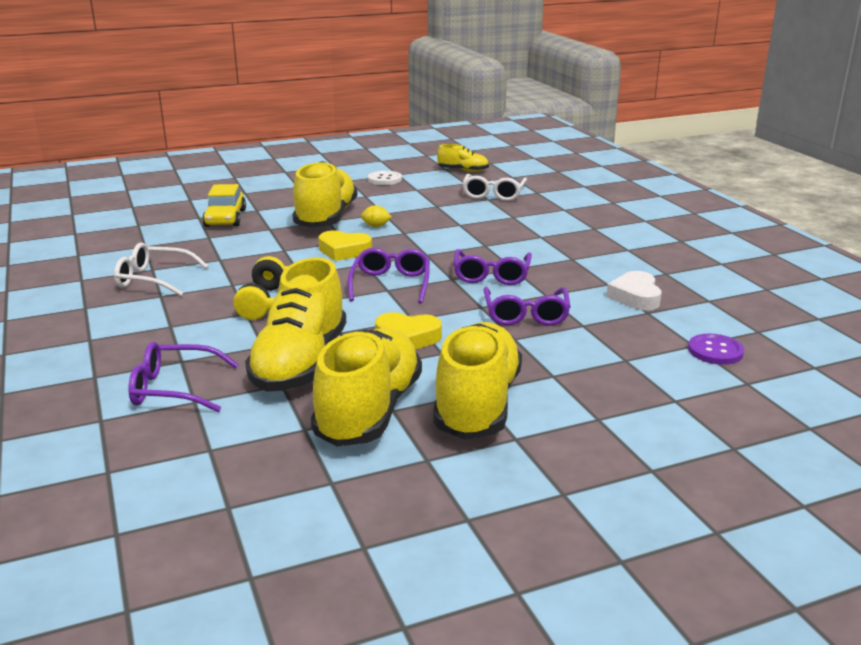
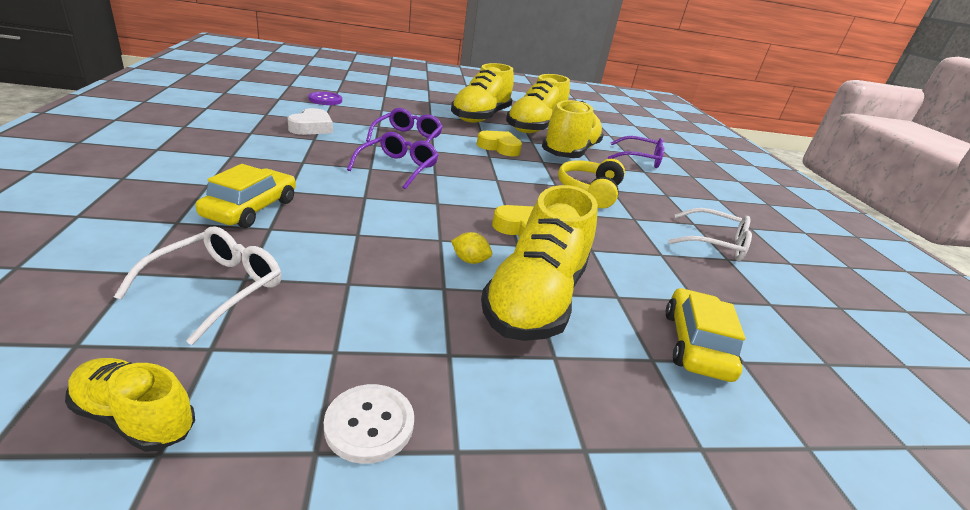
camera: 170 degrees left, 5 degrees up
(391, 284) = (491, 183): purple glasses -> none
(541, 222) = (251, 208): none -> yellow car

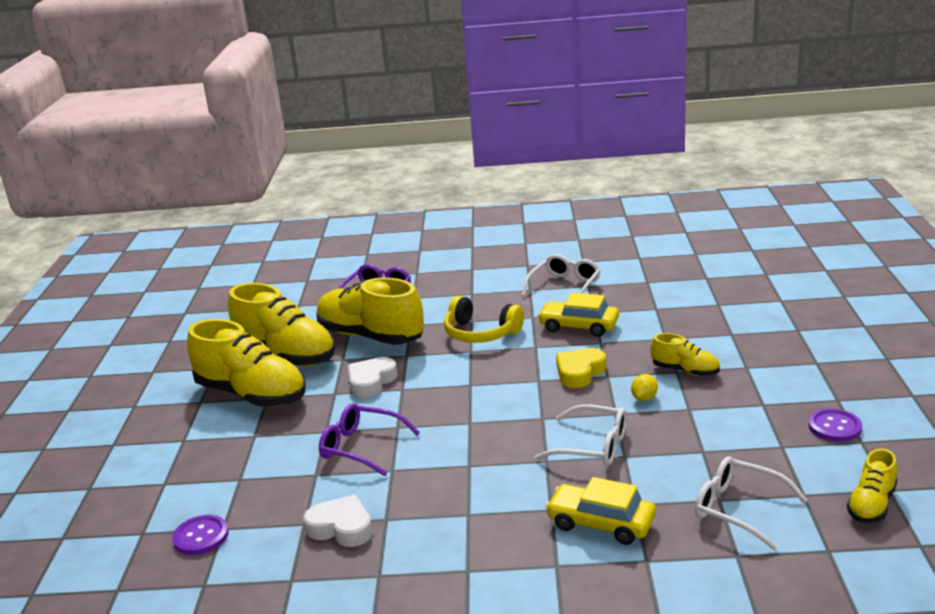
camera: 75 degrees left, 5 degrees down
(369, 424) = (834, 427): white button -> purple button
(380, 220) = (593, 446): none -> white glasses
(398, 167) = (460, 447): purple glasses -> none
(499, 147) = (371, 382): yellow heart -> white heart
(535, 299) = (685, 371): yellow shoe -> yellow shoe, size x0.50
(695, 344) = (709, 317): yellow car -> yellow car (579, 326)

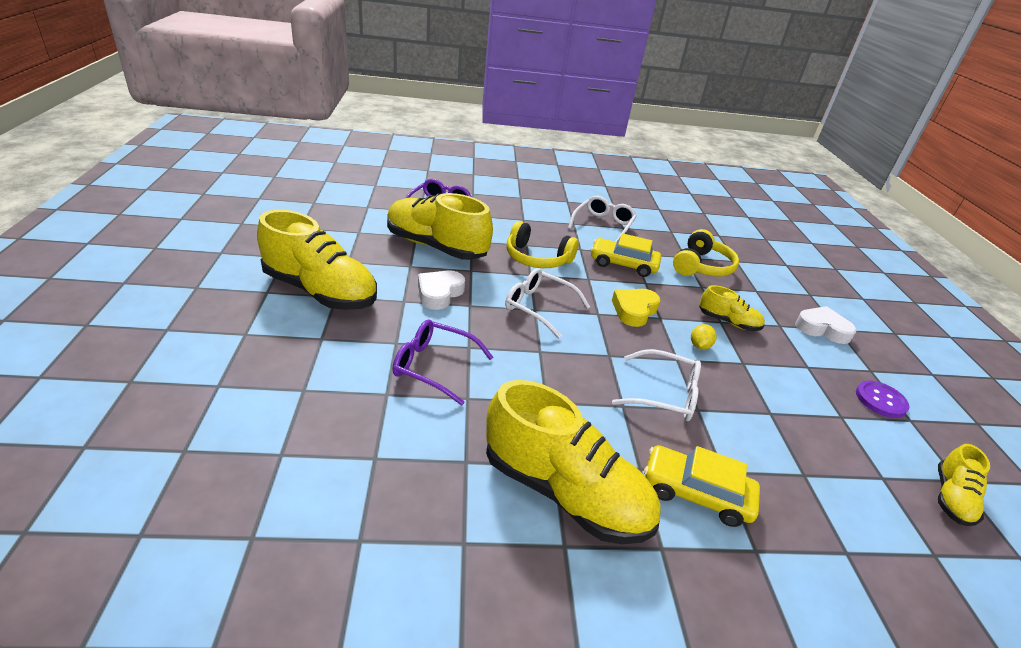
camera: 10 degrees left, 10 degrees up
(201, 537) = (254, 464): purple button -> none
(286, 355) = (355, 254): yellow shoe -> yellow shoe (564, 492)
(341, 527) = (417, 468): white heart -> white heart (822, 329)
(673, 316) = (702, 266): none -> yellow headphones
(738, 509) = (827, 489): white glasses -> white glasses (538, 307)

